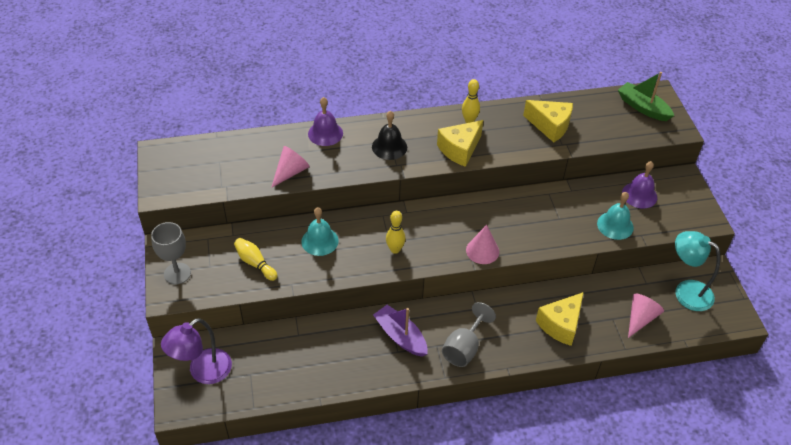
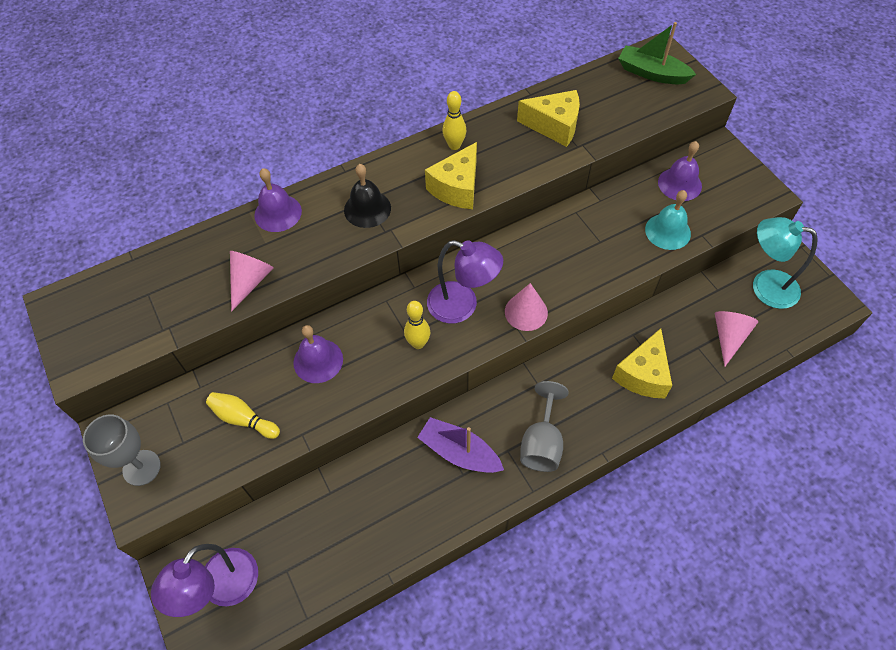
camera: 15 degrees left, 10 degrees up
(320, 241) = (318, 360): turquoise bell -> purple bell
(437, 234) = (462, 306): none -> purple lamp

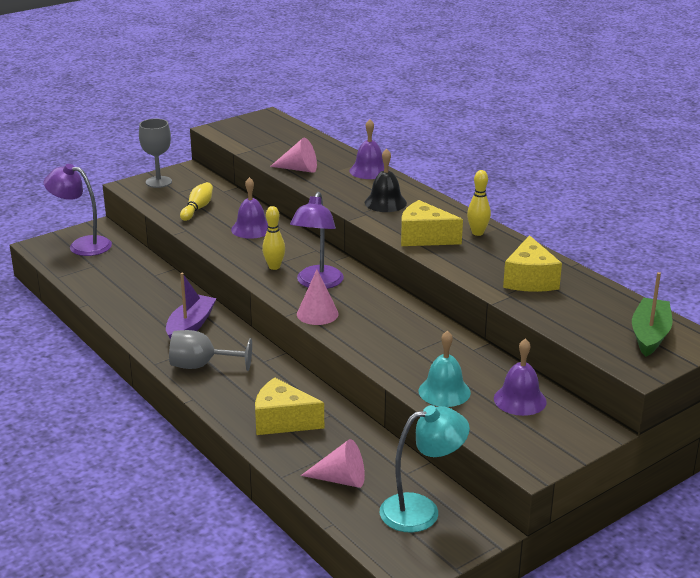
camera: 80 degrees right, 30 degrees down
(765, 286) = (421, 510): turquoise lamp -> turquoise lamp turned 60 degrees clockwise

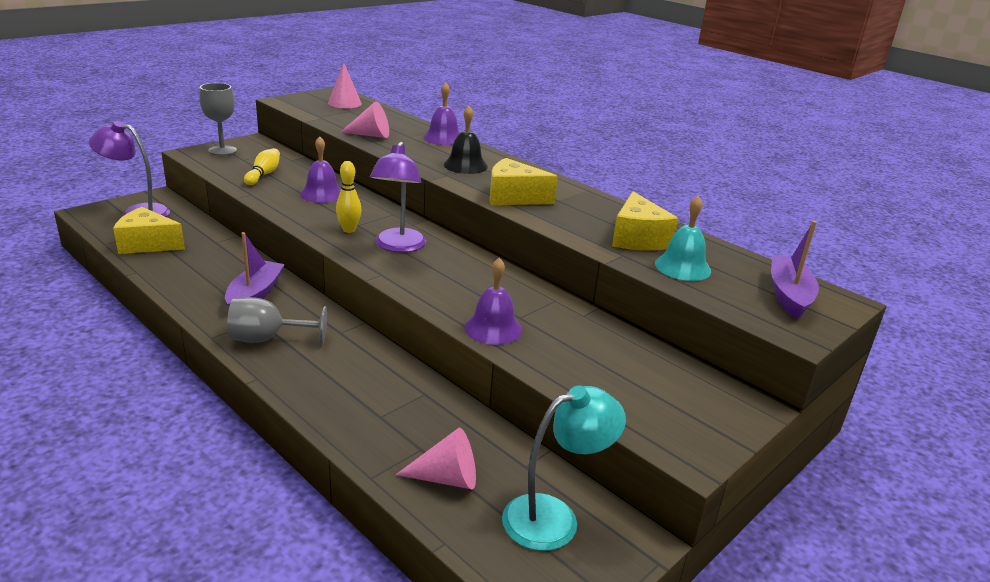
camera: 10 degrees left, 0 degrees up
(282, 421) = (367, 403): yellow cheese -> yellow cheese (147, 244)
(317, 314) = (402, 278): pink cone -> pink cone (344, 103)
(444, 391) = (563, 364): turquoise bell -> turquoise bell (682, 267)
(477, 233) = (568, 194): yellow bowling pin -> none
(520, 400) = (652, 372): purple bell -> purple bell (493, 328)
(650, 335) = (789, 295): green boat -> purple boat

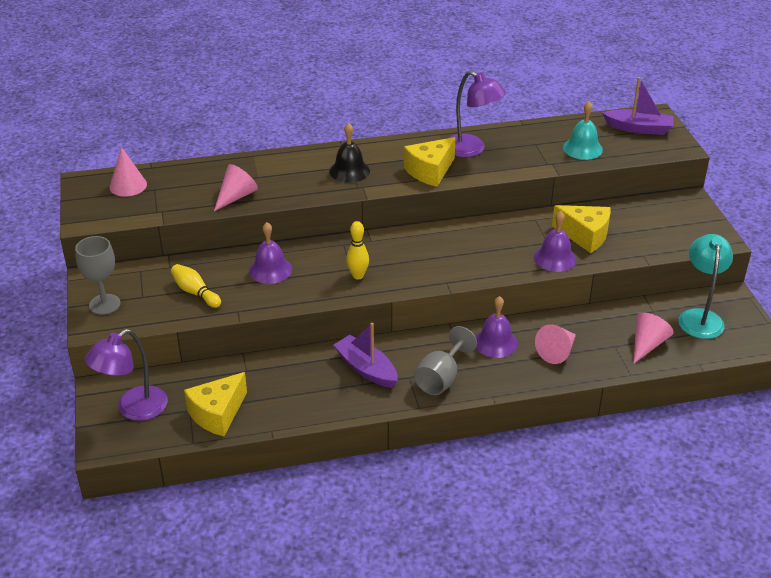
camera: 55 degrees left, 10 degrees up
(372, 405) = (557, 351): none -> pink cone
(398, 246) = (406, 260): purple lamp -> purple lamp (471, 149)
(443, 138) = (276, 160): purple bell -> purple bell (495, 342)
(637, 239) = (533, 147): yellow cheese -> yellow cheese (585, 236)
(789, 295) = (638, 128): purple boat -> purple boat turned 150 degrees clockwise

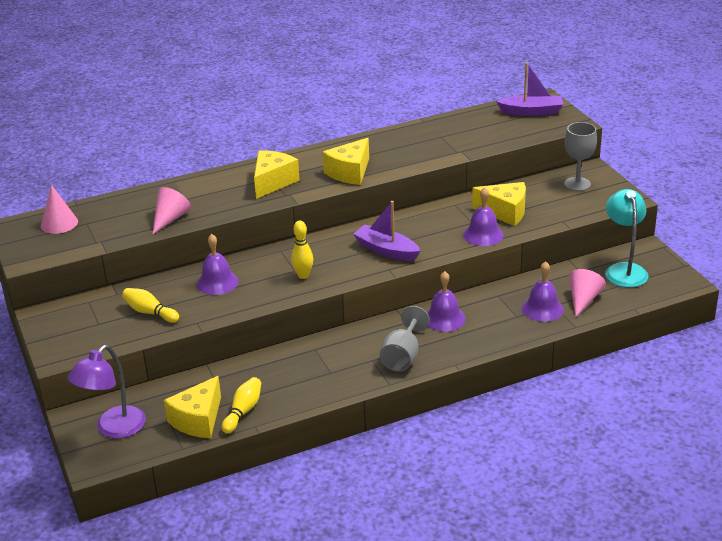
camera: 10 degrees left, 5 degrees down
(104, 304) = (63, 336): grey goblet -> grey goblet (577, 184)
(264, 412) = (243, 411): none -> yellow bowling pin
(349, 171) = (273, 182): black bell -> yellow cheese
(366, 369) = (330, 359): purple boat -> purple boat (386, 250)
(471, 149) = (383, 149): purple lamp -> none
(557, 351) = (503, 318): pink cone -> none
(582, 148) = (485, 135): turquoise bell -> none
(601, 348) = (542, 309): none -> purple bell

